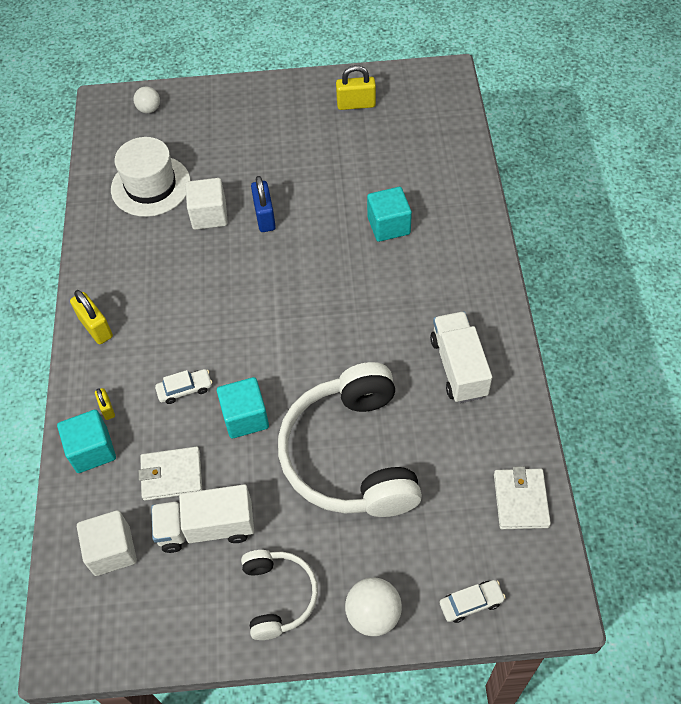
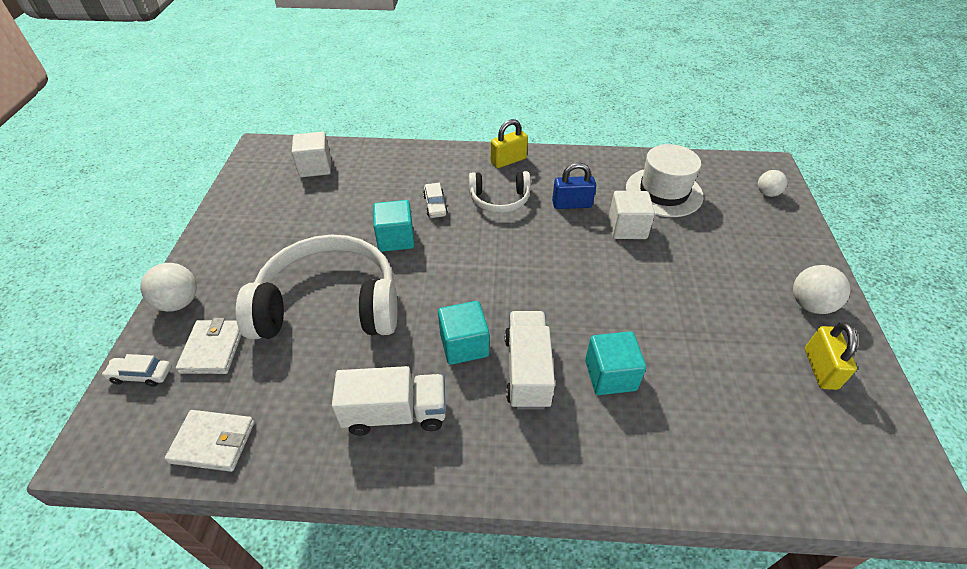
camera: 95 degrees right, 10 degrees down
(92, 450) = (398, 159): turquoise cube -> turquoise cube (464, 345)
(107, 408) = (431, 166): yellow padlock -> none
(172, 475) = (360, 196): white wallet -> white wallet (213, 349)
(207, 528) = (307, 212): white truck -> white truck (527, 371)
(265, 217) = (625, 267): blue padlock -> blue padlock (572, 204)
(279, 596) = (231, 247): white headphones -> white headphones (499, 200)
(292, 101) = (810, 305): none -> white ball
(471, 603) = (141, 375): white car -> white car turned 105 degrees clockwise

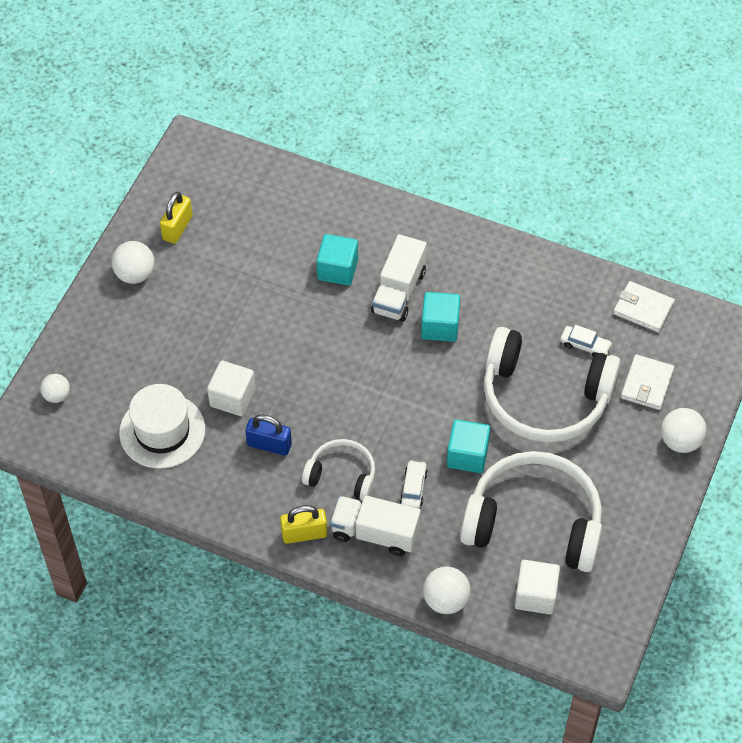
camera: 160 degrees left, 10 degrees up
(141, 375) = (703, 378): white car -> white car (585, 345)
(324, 208) = (534, 522): none -> white headphones
(384, 151) = (446, 600): none -> white ball
(395, 413) = (509, 290): white truck -> white truck (375, 533)

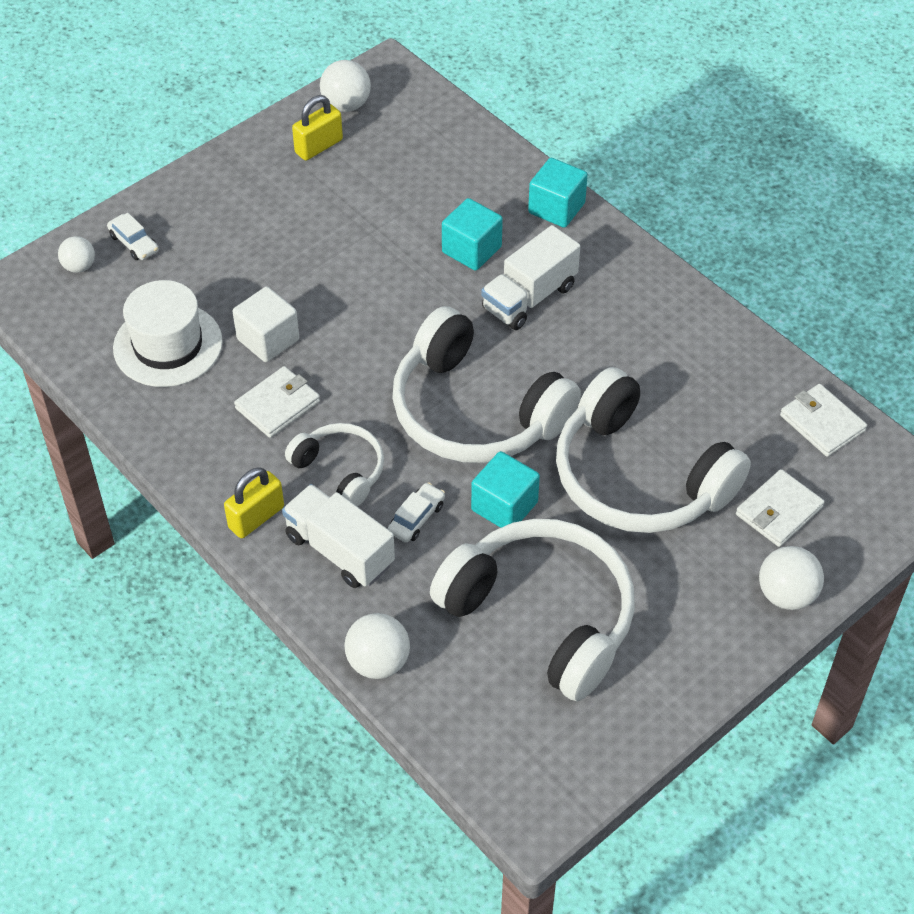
camera: 25 degrees right, 5 degrees down
(135, 274) = (243, 176): white ball -> white ball (346, 105)
(269, 445) = (277, 405): blue padlock -> white wallet
(304, 534) = (256, 517): yellow padlock -> yellow padlock turned 60 degrees counterclockwise
(409, 394) = (475, 412): none -> white headphones
(440, 326) = (556, 352): turquoise cube -> turquoise cube (556, 208)
(535, 595) = (493, 703): white cube -> none
(585, 345) = (723, 437): white car -> white car (134, 243)

